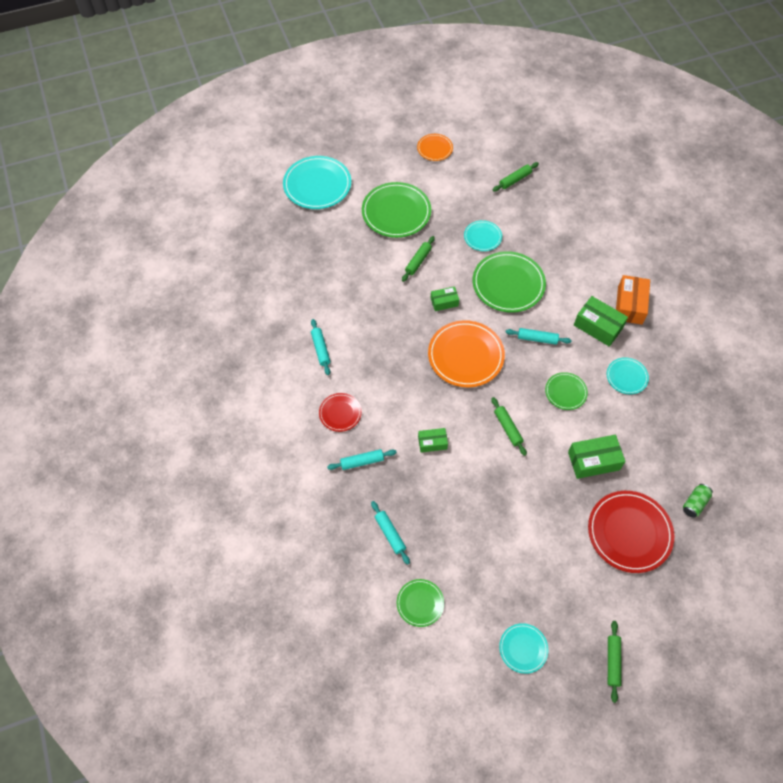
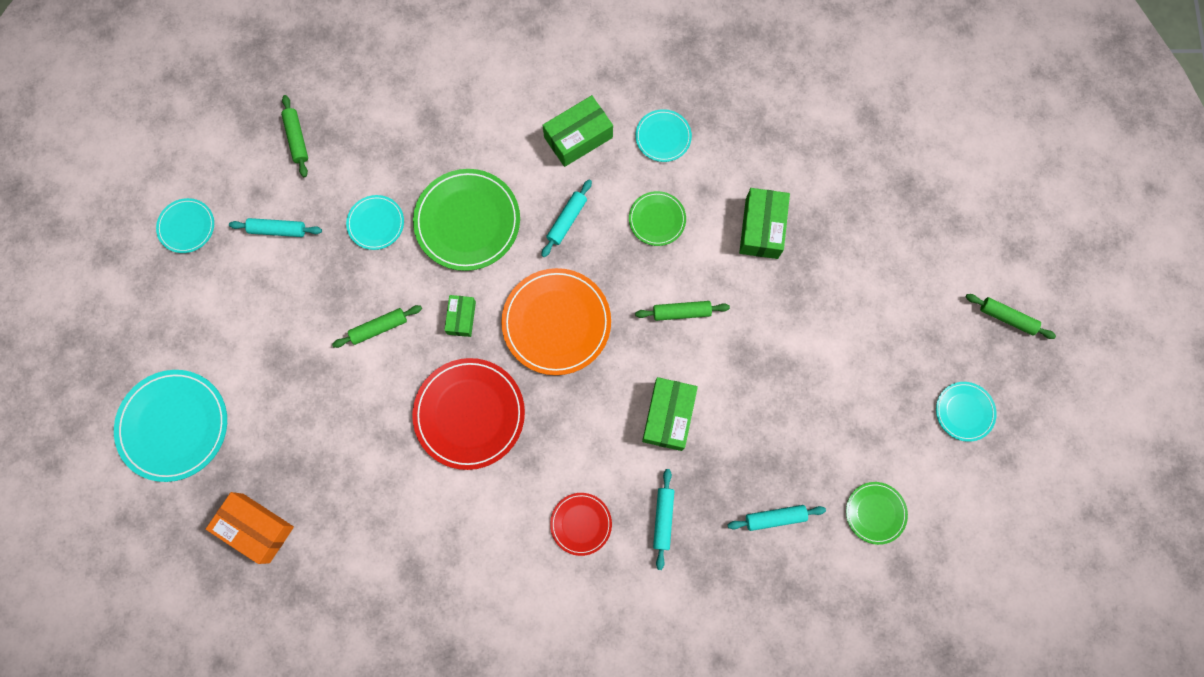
camera: 70 degrees left, 15 degrees up
(320, 349) = (470, 517): turquoise rolling pin -> turquoise rolling pin (278, 230)
(396, 212) = (279, 326): green plate -> none
(418, 261) = (379, 328): green rolling pin -> green rolling pin turned 75 degrees counterclockwise
(432, 443) = (668, 416): green box -> green box, size x1.66
(434, 148) = (187, 226): orange plate -> turquoise plate
(629, 532) = (864, 229): red plate -> red plate (469, 414)
(630, 305) = (562, 84): orange box -> orange box (256, 528)
(694, 503) = (853, 140): green can -> none

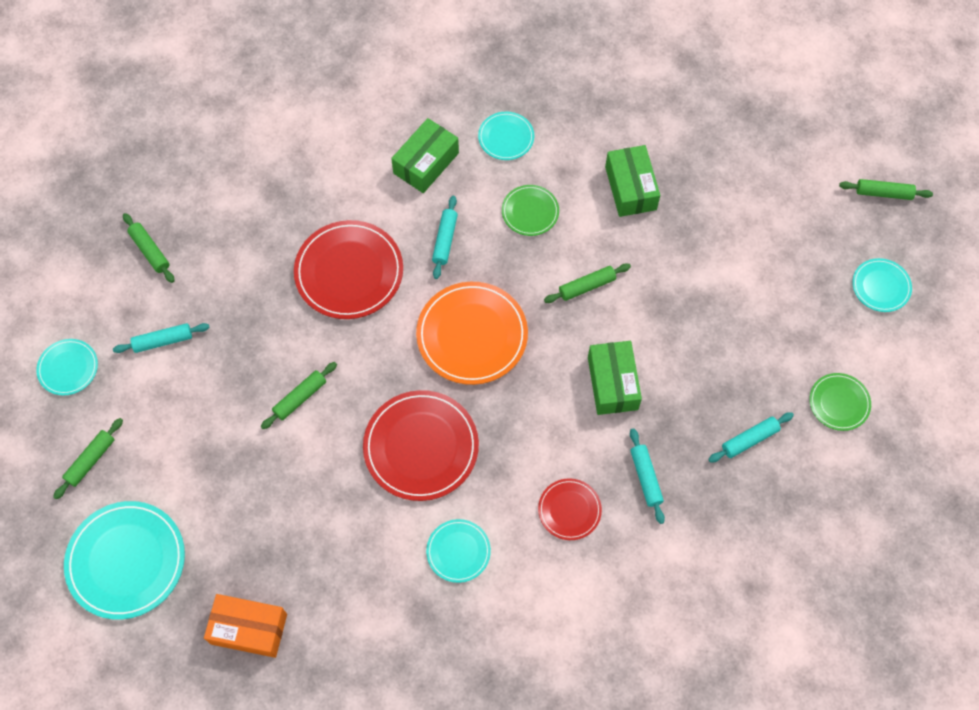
camera: 20 degrees left, 10 degrees down
(176, 321) = (91, 460): none -> green rolling pin
(376, 223) = (259, 303): turquoise plate -> turquoise plate (458, 551)
(461, 318) = (378, 361): green box -> none
(467, 221) = (349, 272): green plate -> red plate

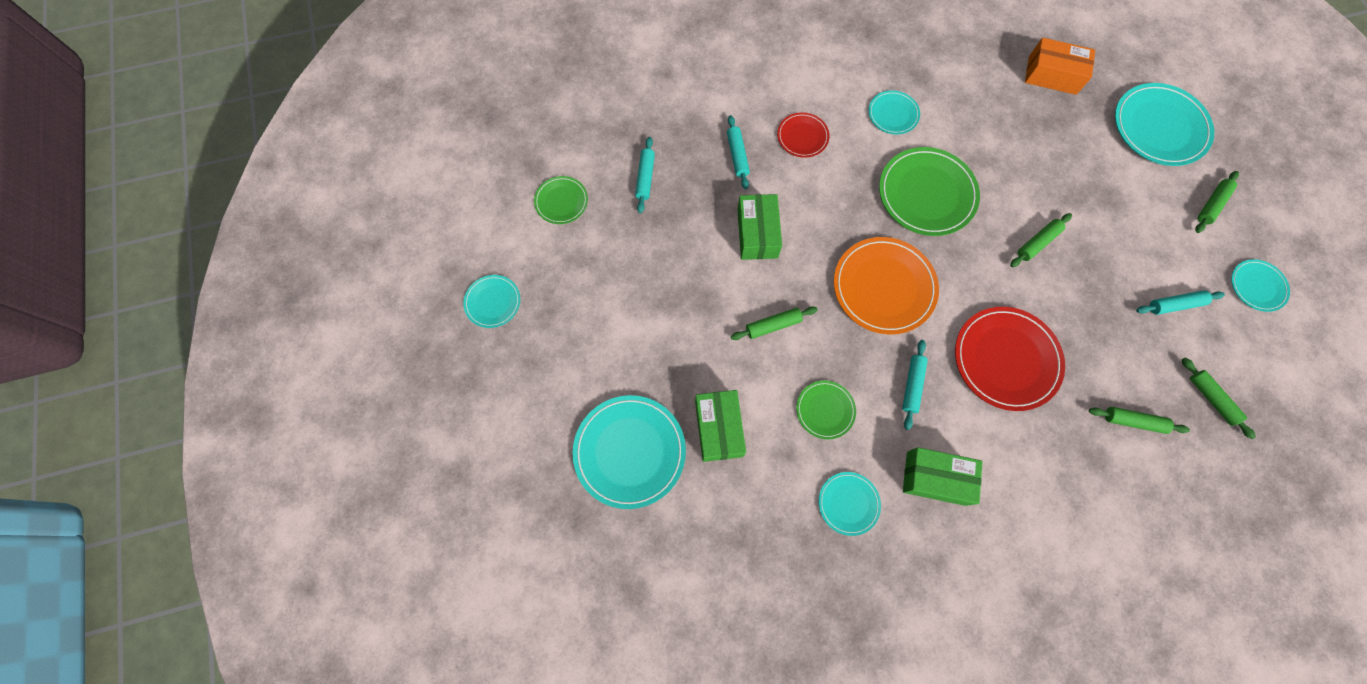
camera: 175 degrees left, 5 degrees up
(421, 447) = (927, 194): red plate -> green plate
(426, 163) = (935, 478): green box -> green box turned 60 degrees clockwise
(711, 163) = (629, 451): none -> turquoise plate
(749, 439) = (645, 178): turquoise rolling pin -> turquoise rolling pin turned 60 degrees counterclockwise
(883, 193) = (459, 400): green rolling pin -> green rolling pin (1133, 421)

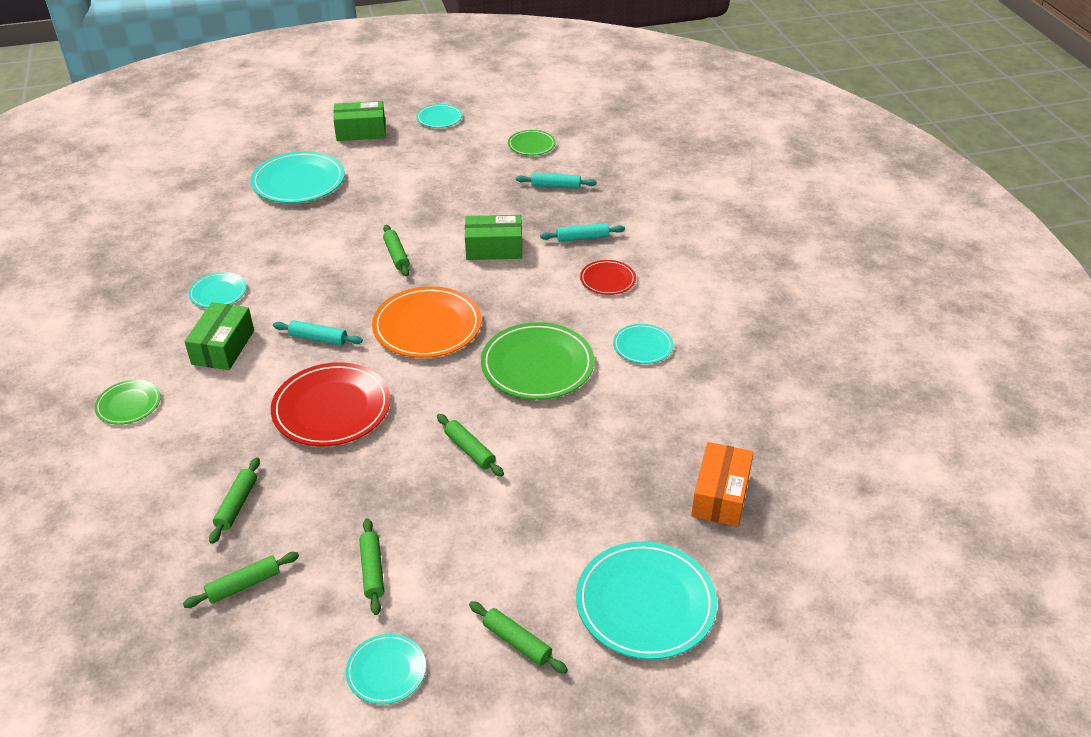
camera: 90 degrees right, 30 degrees down
(719, 428) = (306, 224): green box -> green box (361, 131)
(825, 410) = (307, 283): green plate -> green plate (128, 404)
(1174, 305) = (372, 570): turquoise rolling pin -> green rolling pin

